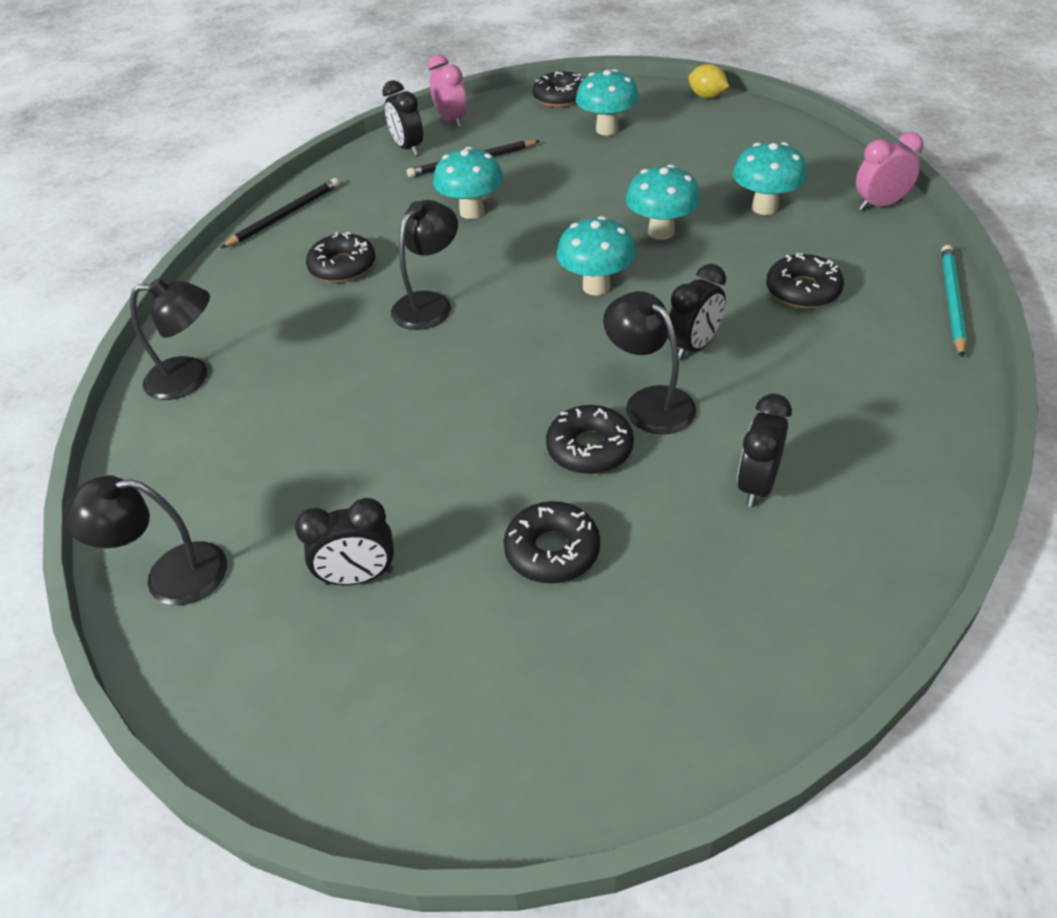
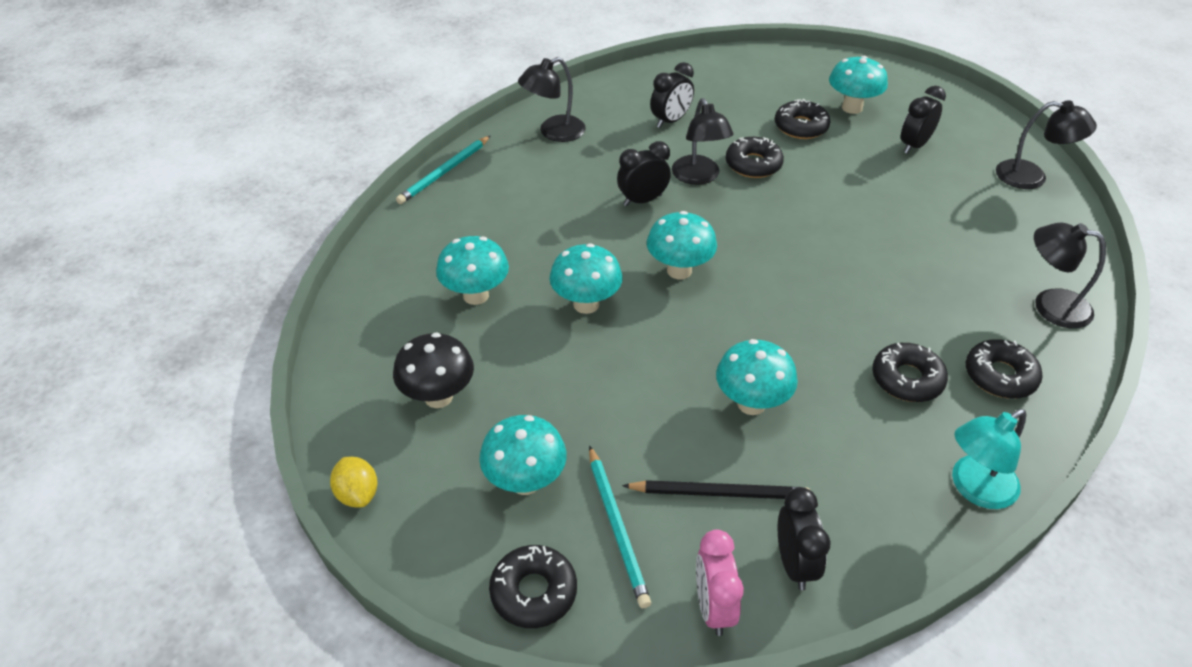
camera: 160 degrees left, 0 degrees up
(285, 216) = (975, 489): black pencil -> turquoise lamp
(359, 577) = (914, 145): black clock -> black clock turned 60 degrees counterclockwise
(429, 303) = (829, 305): black lamp -> black lamp (554, 132)
(481, 635) = (852, 108): none -> turquoise mushroom
(530, 130) = (617, 527): none -> turquoise pencil
(713, 145) = (438, 397): none -> black mushroom
(803, 290) = (529, 213): black donut -> black donut (1000, 376)
(880, 205) = (385, 261): pink clock -> none

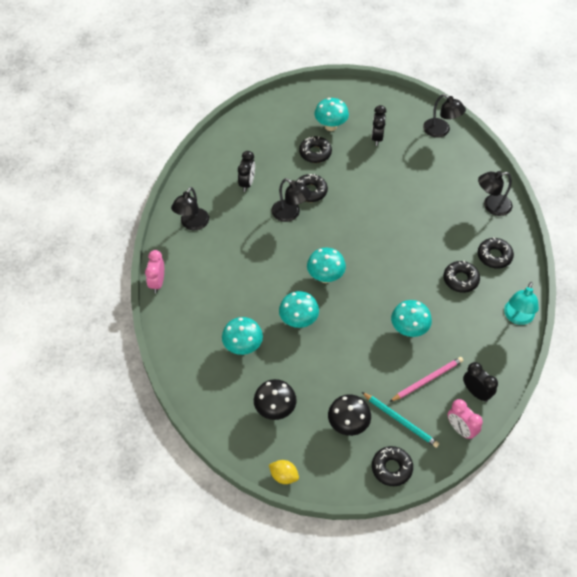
camera: 35 degrees left, 10 degrees up
(444, 172) = (157, 283): turquoise pencil -> pink clock
(525, 482) = (348, 425): turquoise mushroom -> black mushroom
(642, 200) = (275, 244): black clock -> none
(720, 493) = (427, 380): black pencil -> pink pencil
(1031, 177) = (441, 131): black lamp -> black lamp turned 60 degrees clockwise

